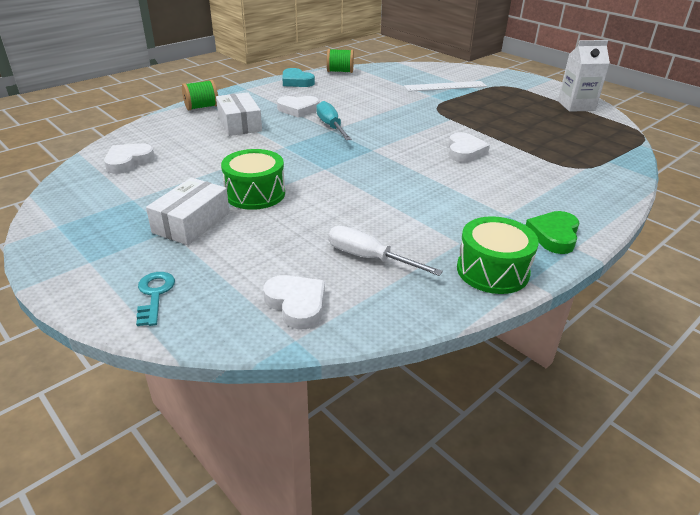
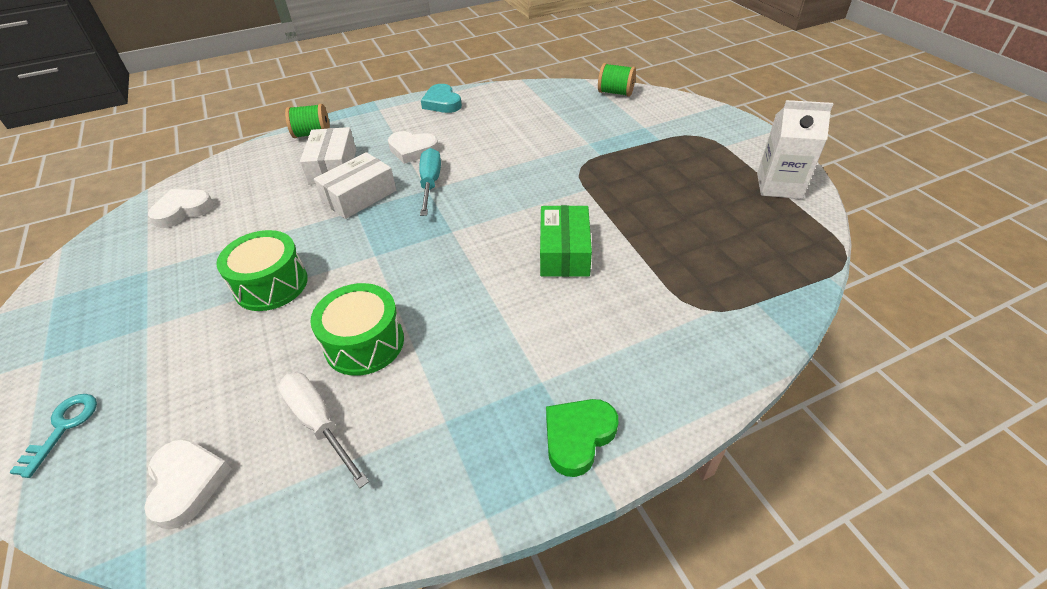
camera: 20 degrees right, 10 degrees up
(191, 223) = (176, 319): white box -> white box (359, 196)
(340, 71) = (504, 90): green spool -> green spool (615, 93)
(445, 86) = (618, 129): white ruler -> none
(464, 151) = (564, 252): white heart -> green box
(492, 271) = (451, 485): green drum -> green drum (364, 343)

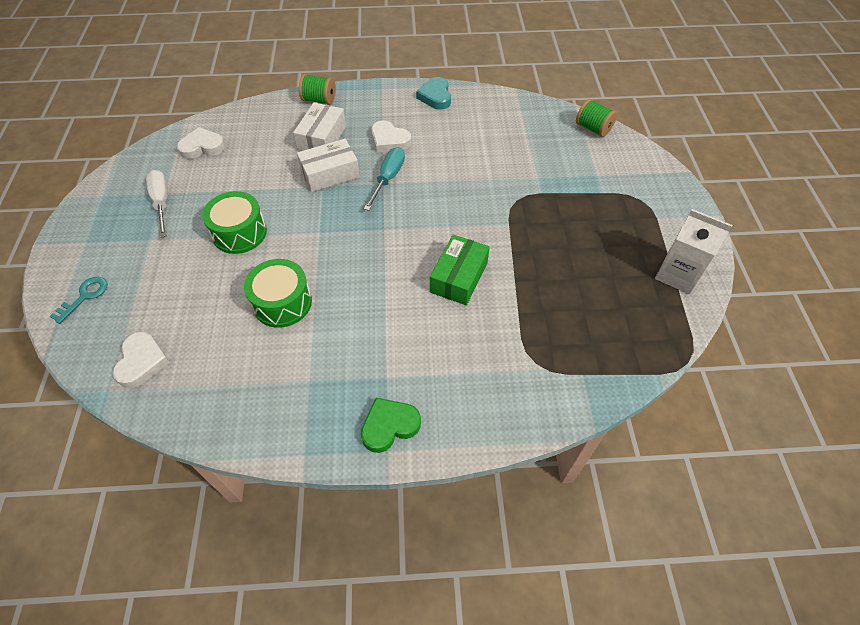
camera: 20 degrees right, 10 degrees up
(319, 423) = (231, 351): white screwdriver -> white screwdriver (162, 202)

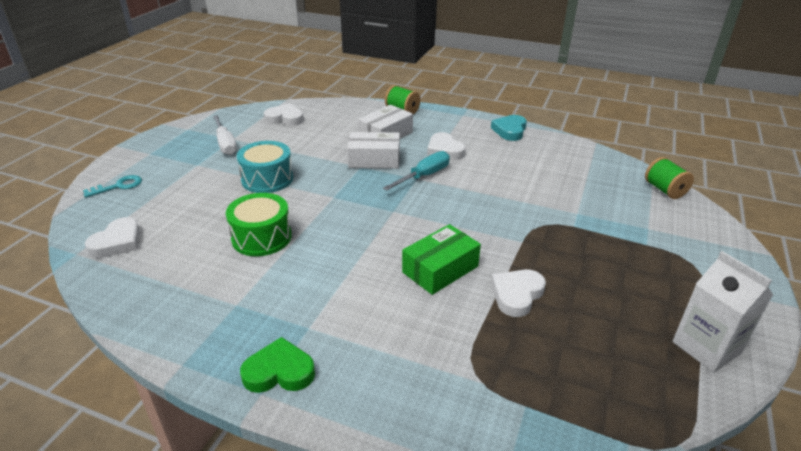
camera: 25 degrees right, 20 degrees down
(162, 202) = (225, 144): white screwdriver -> white screwdriver turned 150 degrees clockwise
(239, 233) = (267, 179): green drum -> turquoise drum
(530, 279) = (517, 295): none -> white heart

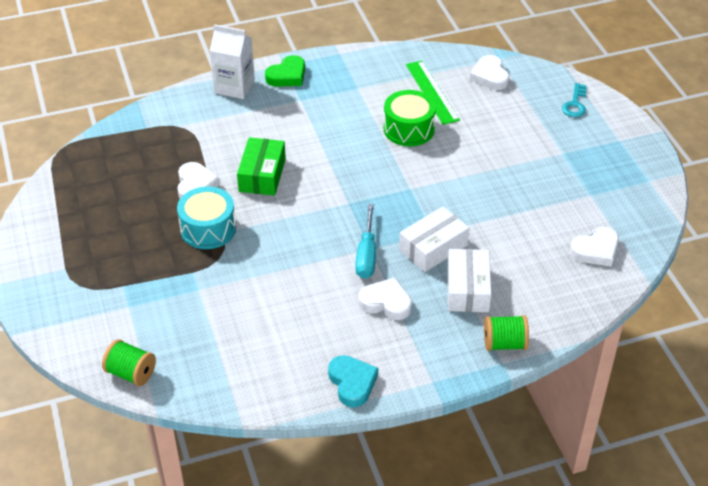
camera: 140 degrees right, 10 degrees up
(186, 257) = (431, 92): none -> green ruler
(225, 144) = (583, 185): white screwdriver -> none
(267, 179) = (485, 173): turquoise drum -> turquoise drum (208, 229)
(706, 347) = (53, 215): white carton -> white carton (234, 86)

